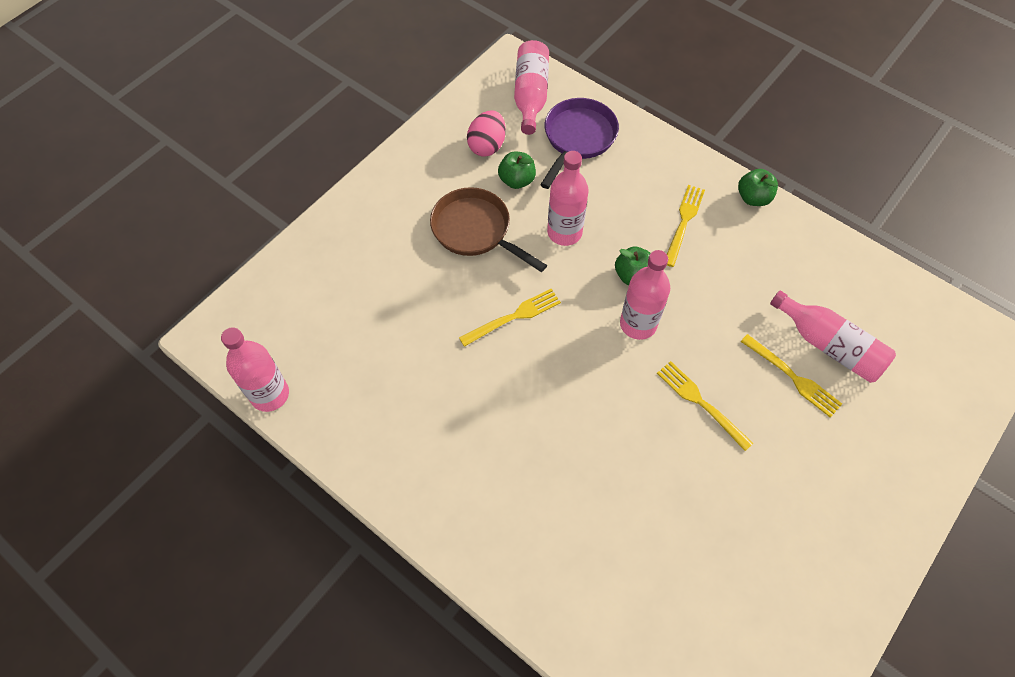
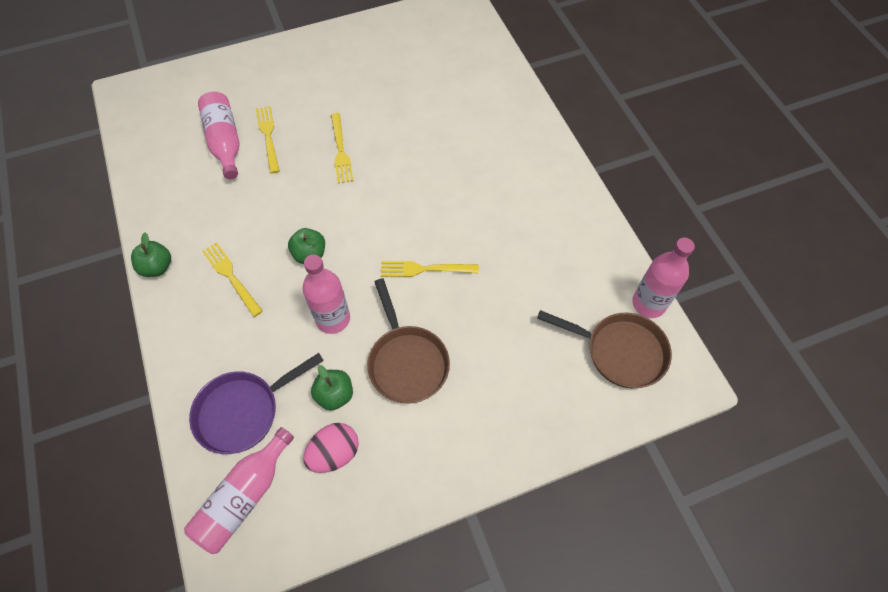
camera: 150 degrees left, 0 degrees up
(284, 331) = (620, 351): none -> brown pan
(638, 324) = (337, 217): pink bottle -> none
(683, 222) = (230, 276): yellow fork -> yellow fork turned 90 degrees clockwise

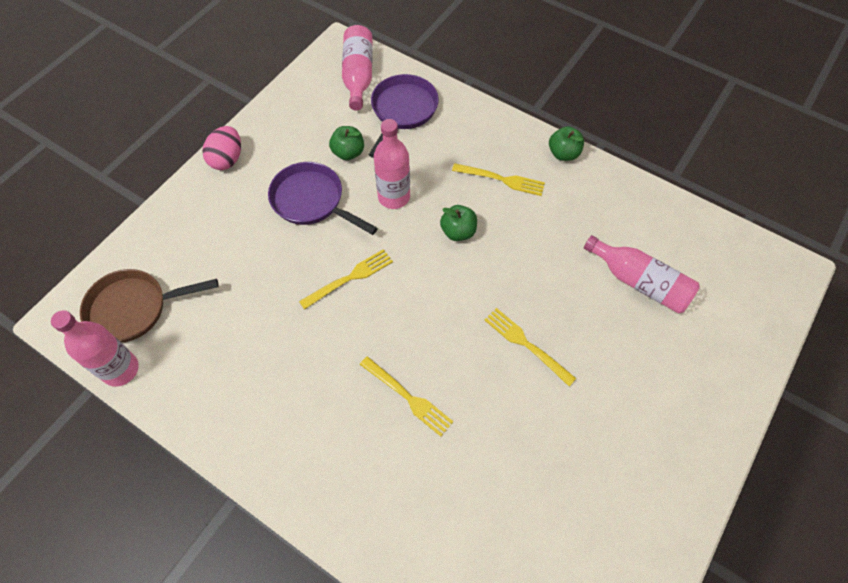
camera: 145 degrees right, 0 degrees up
(268, 136) = (609, 314): yellow fork -> yellow fork (408, 397)
(334, 453) = (320, 123): pink egg -> pink egg (227, 159)
(407, 362) = (311, 201): brown pan -> purple pan

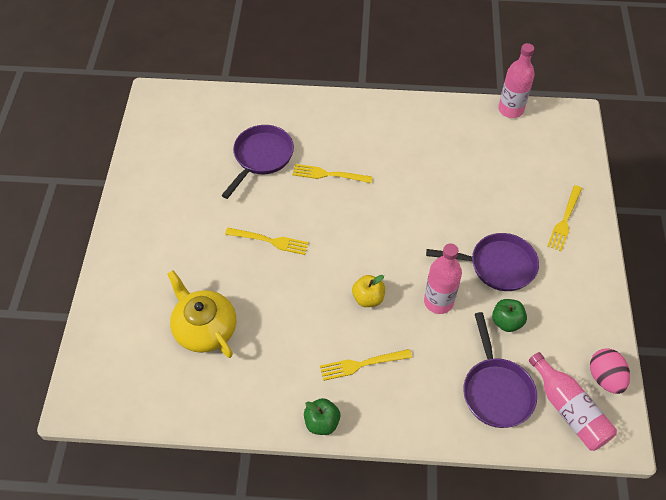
camera: 150 degrees right, 5 degrees down
(134, 308) = (540, 140): brown pan -> none
(227, 159) = (593, 265): pink egg -> pink egg (605, 378)
(350, 278) = (421, 225): yellow fork -> yellow fork (565, 220)
(458, 232) = (368, 298): green apple -> yellow apple
(478, 473) = (261, 157): none -> purple pan
(639, 282) = (204, 328): pink bottle -> yellow teapot

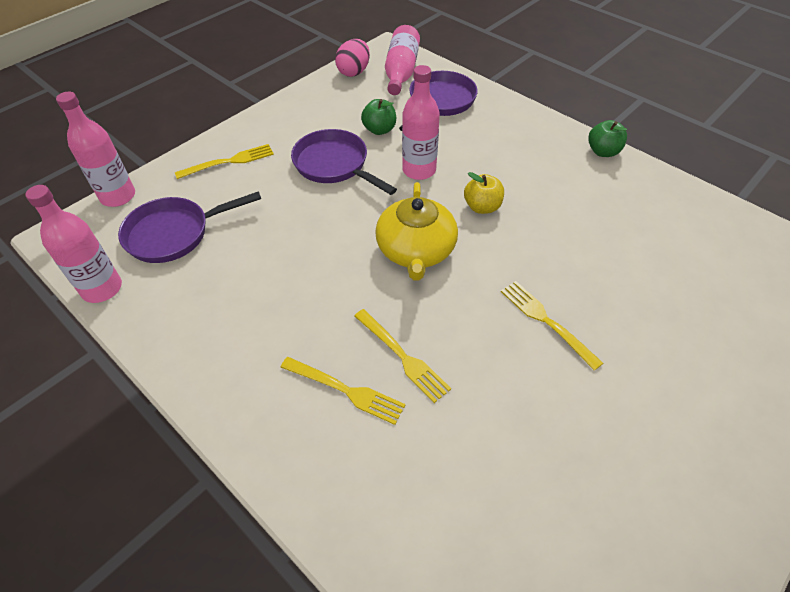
camera: 140 degrees left, 5 degrees down
(204, 328) = (684, 276): yellow teapot -> yellow teapot (416, 250)
(261, 157) = (474, 450): purple pan -> purple pan (174, 234)
(361, 364) = (535, 167): yellow fork -> yellow fork (346, 390)
(587, 154) = (118, 196): none -> pink bottle

